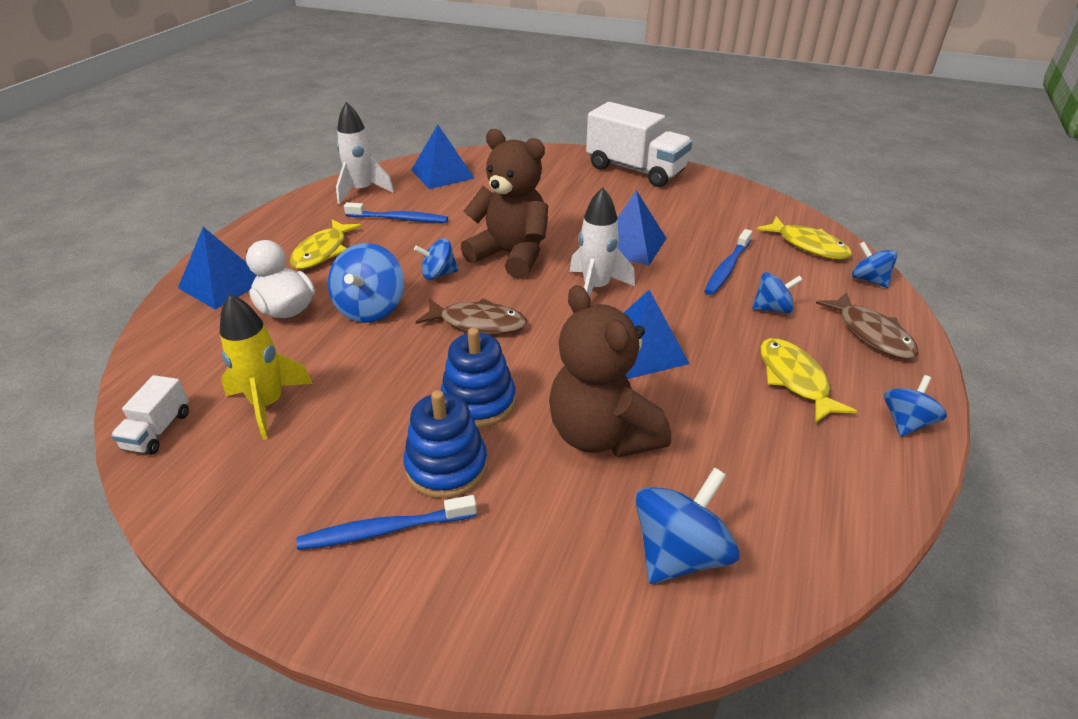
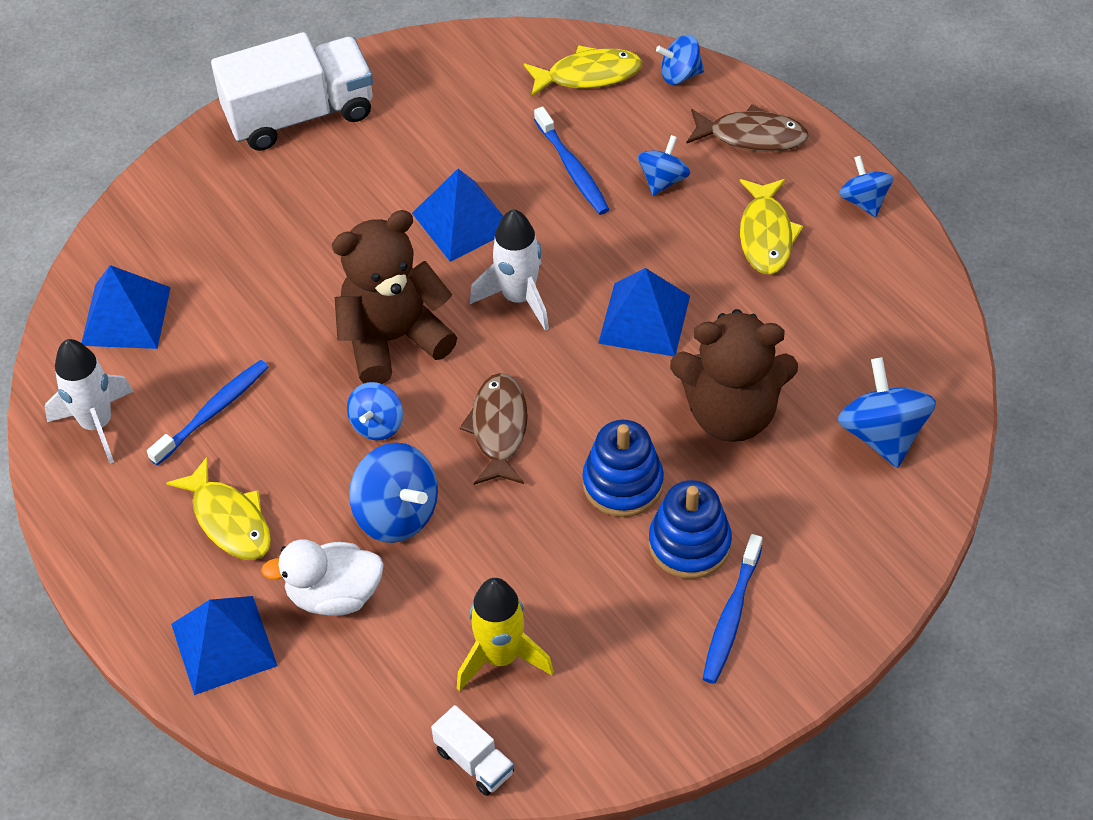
camera: 55 degrees left, 15 degrees up
(477, 323) = (499, 429): brown fish -> brown fish turned 45 degrees counterclockwise
(795, 379) = (766, 235): yellow fish -> yellow fish turned 105 degrees counterclockwise

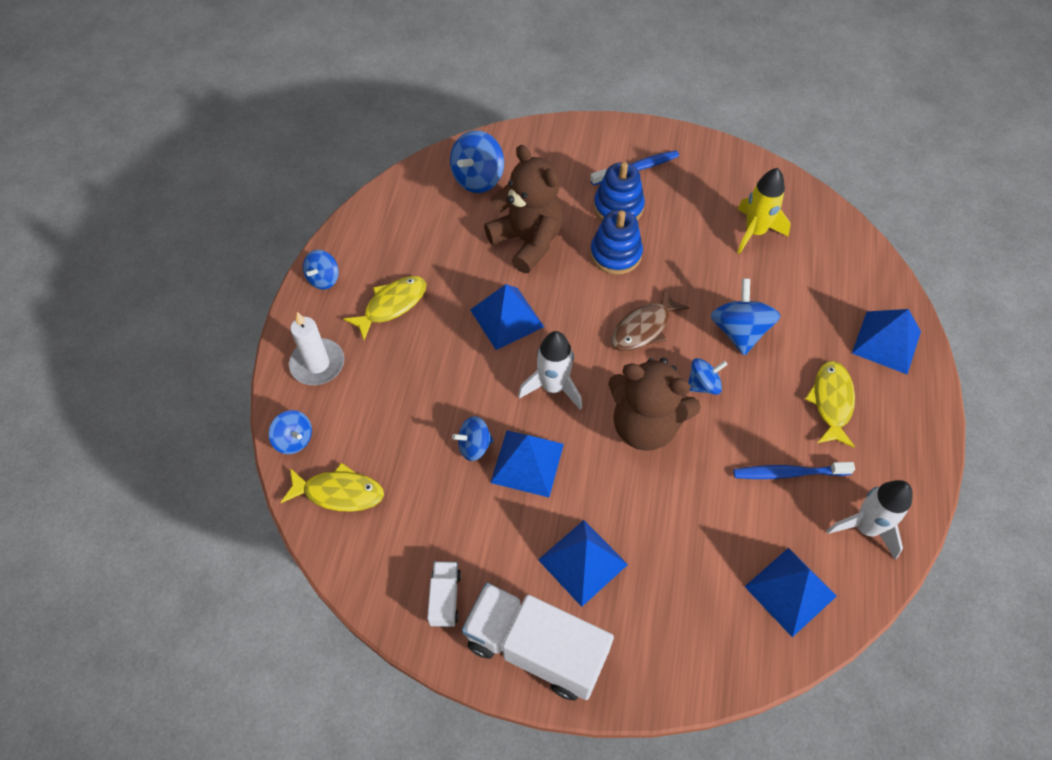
camera: 135 degrees left, 5 degrees up
(328, 193) = (582, 562): none -> blue pyramid
(334, 595) = (808, 320): white duck -> none
(474, 761) = (809, 205): white truck -> white truck (445, 598)
(572, 168) = (429, 437): blue toothbrush -> none
(588, 75) = (339, 492): yellow fish -> yellow fish turned 150 degrees clockwise
(663, 180) = (395, 383): blue spinning top -> blue spinning top (474, 446)
(751, 136) = (317, 364): brown fish -> white candle

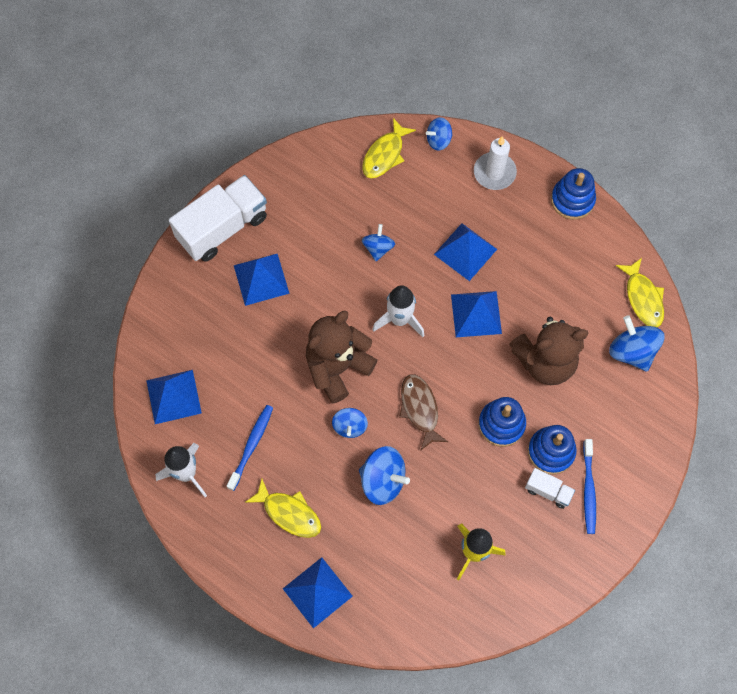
camera: 115 degrees right, 10 degrees up
(324, 279) = (572, 200): blue spinning top -> blue stacking toy
(392, 305) = (525, 238): yellow fish -> yellow fish (642, 298)
(445, 598) = (281, 190): white truck -> white truck (548, 491)
(527, 463) = (348, 276): blue pyramid -> blue pyramid (465, 251)

